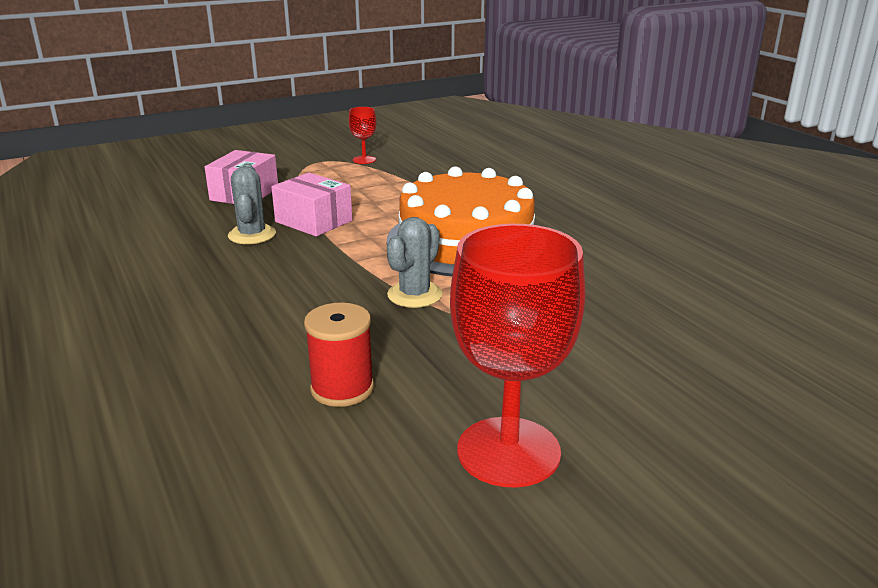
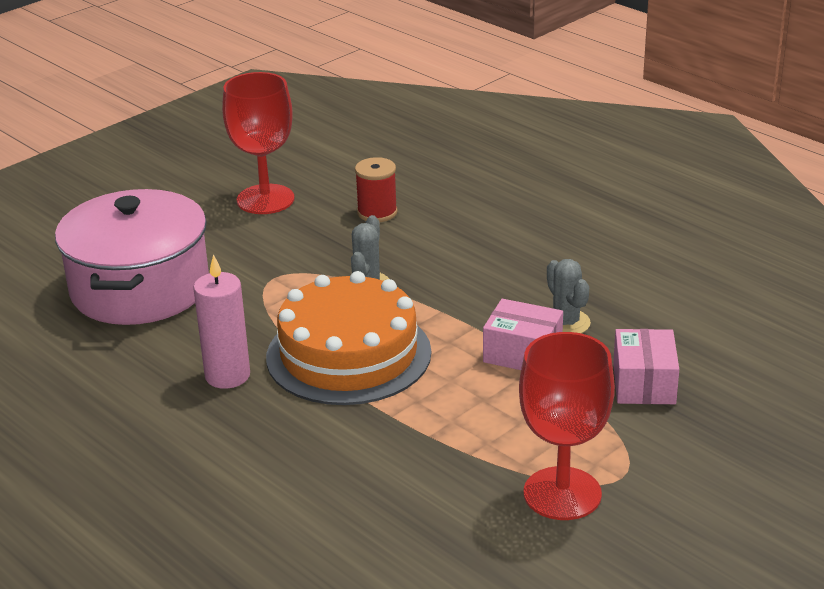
camera: 165 degrees right, 5 degrees up
(364, 160) = (562, 494): red goblet -> red goblet, size x2.19
(584, 242) = (227, 376): none -> pink candle
(696, 335) = (140, 288): none -> pink pot

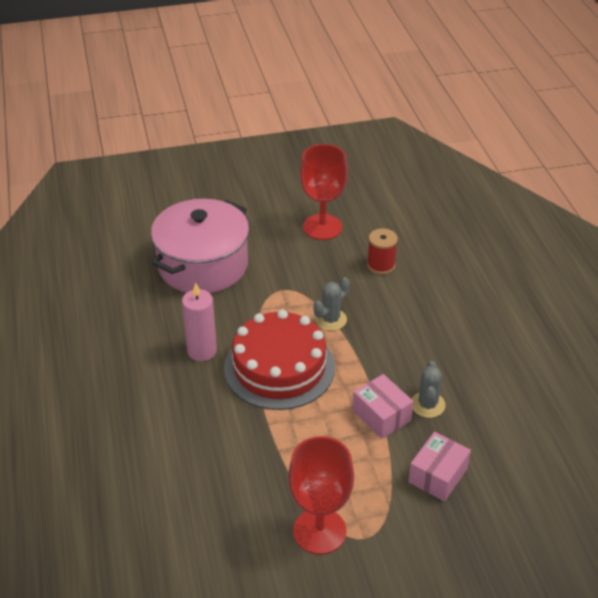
camera: 30 degrees right, 10 degrees up
(348, 354) = (279, 367): orange cake -> red cake

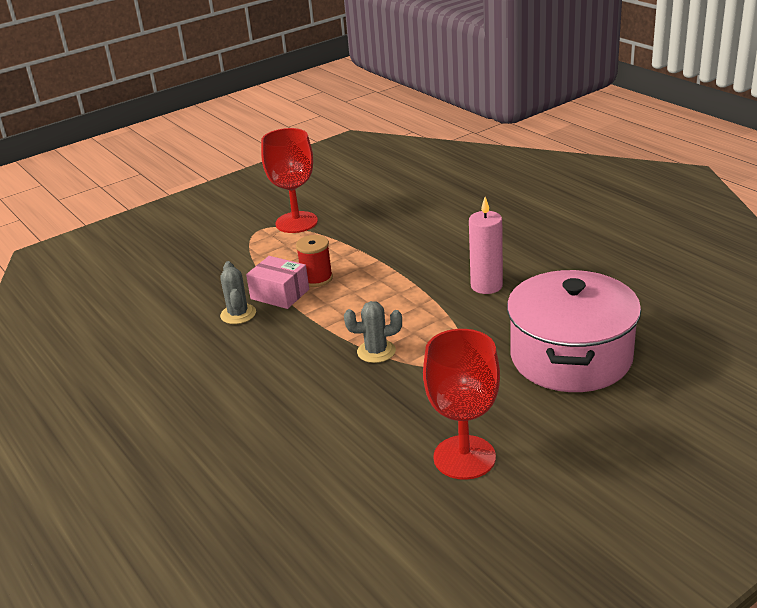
camera: 160 degrees right, 10 degrees down
(279, 367) = (400, 297): red cake -> none
(330, 319) = (376, 351): grey cactus -> grey cactus turned 60 degrees clockwise
(381, 265) = (351, 431): red spool -> red spool (316, 278)
(437, 475) = (214, 273): pink box -> none

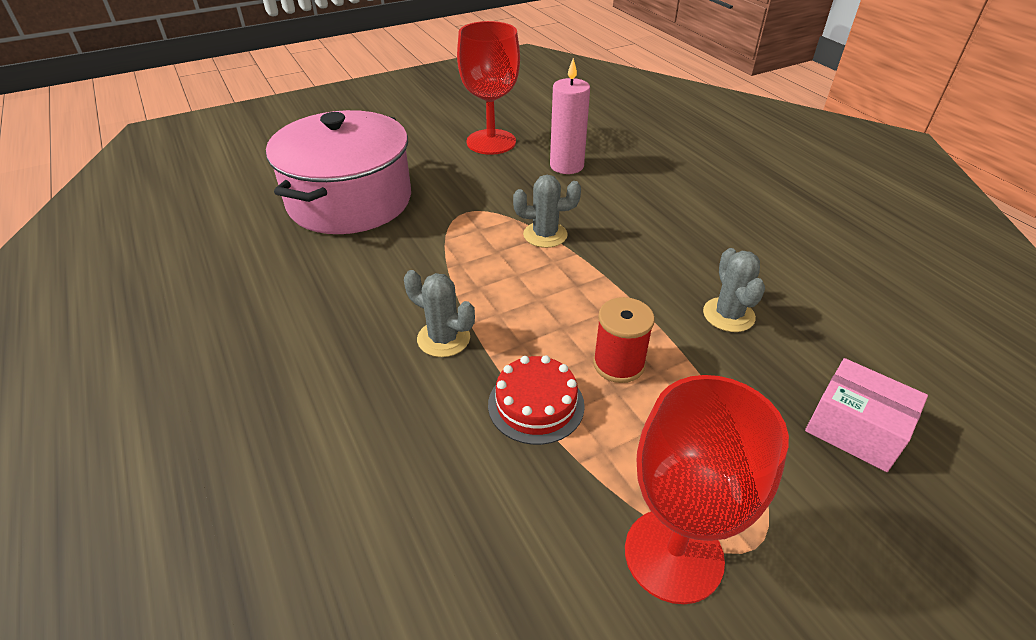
camera: 175 degrees left, 10 degrees up
(280, 294) = (674, 342): pink box -> pink box (855, 429)
(364, 255) = (536, 404): none -> red cake
(430, 274) = (443, 338): none -> grey cactus
(486, 286) = (376, 303): pink candle -> pink candle (566, 166)

